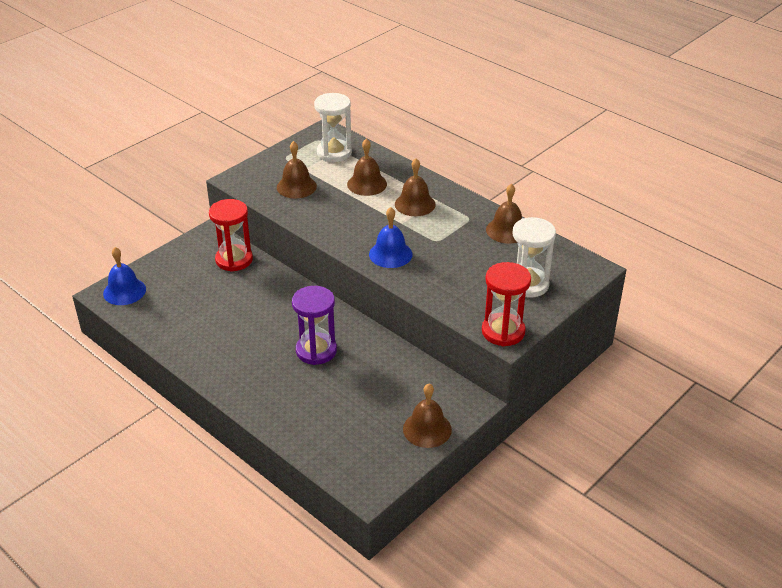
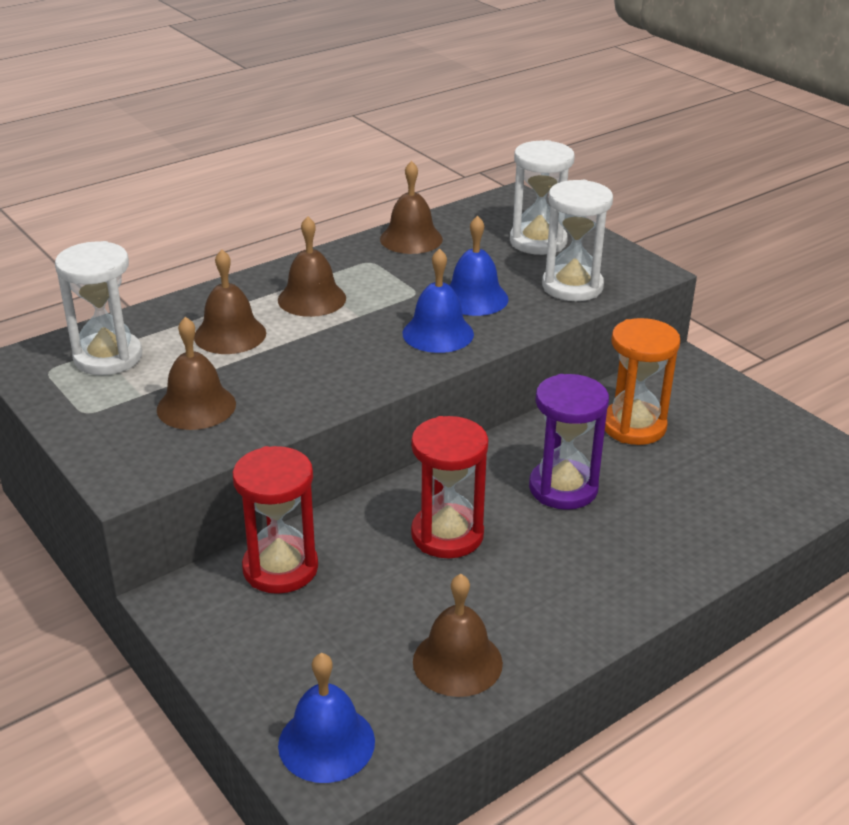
camera: 80 degrees left, 5 degrees down
(387, 378) = (633, 426): none -> orange hourglass
(427, 429) = (738, 405): brown bell -> brown bell (457, 662)
(438, 264) = (474, 298): none -> blue bell
(469, 304) = (572, 286): none -> white hourglass
(503, 331) = (634, 271): red hourglass -> red hourglass (447, 535)

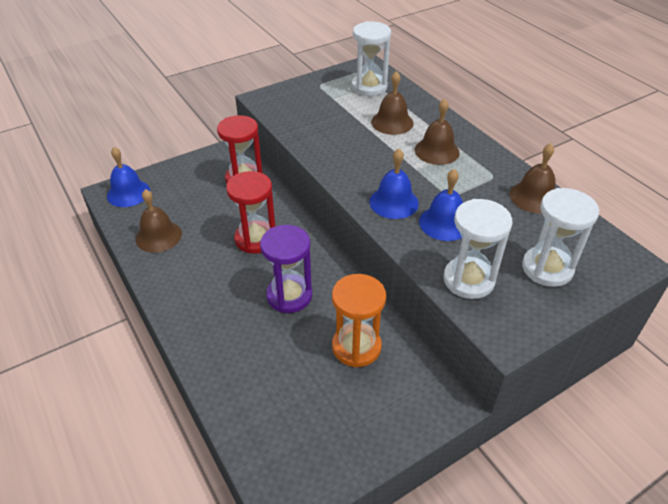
camera: 95 degrees right, 10 degrees up
(196, 406) = (319, 114): brown bell -> none

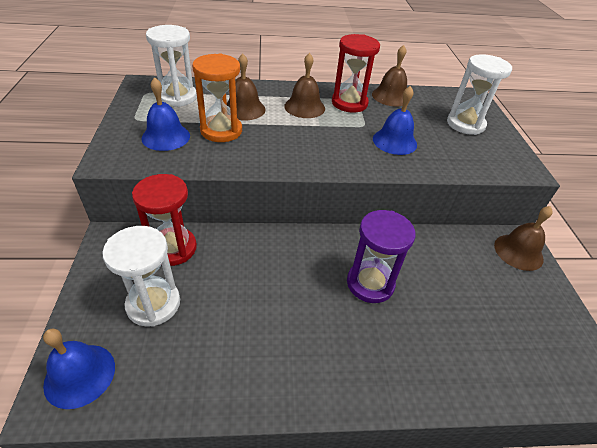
camera: 65 degrees left, 0 degrees up
(158, 236) = (199, 367): brown bell -> brown bell (518, 252)
(255, 239) = (275, 277): red hourglass -> red hourglass (349, 103)
(356, 347) = (451, 265): orange hourglass -> orange hourglass (221, 131)
(394, 202) = (352, 153): blue bell -> blue bell (166, 137)
(468, 280) = (463, 158): white hourglass -> white hourglass (153, 304)

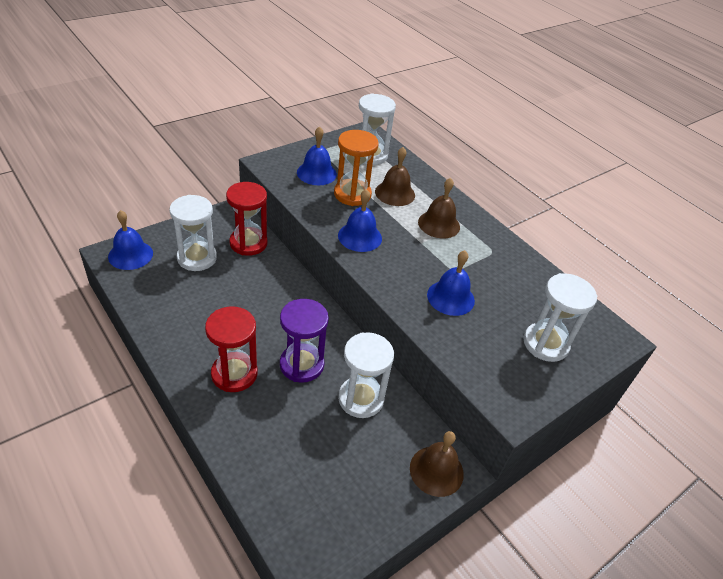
camera: 55 degrees right, 0 degrees up
(284, 153) = (360, 236): none -> blue bell
(349, 103) = (480, 249): red hourglass -> red hourglass (234, 374)
(390, 96) = (530, 273): brown bell -> none
(429, 261) = (361, 399): none -> white hourglass

